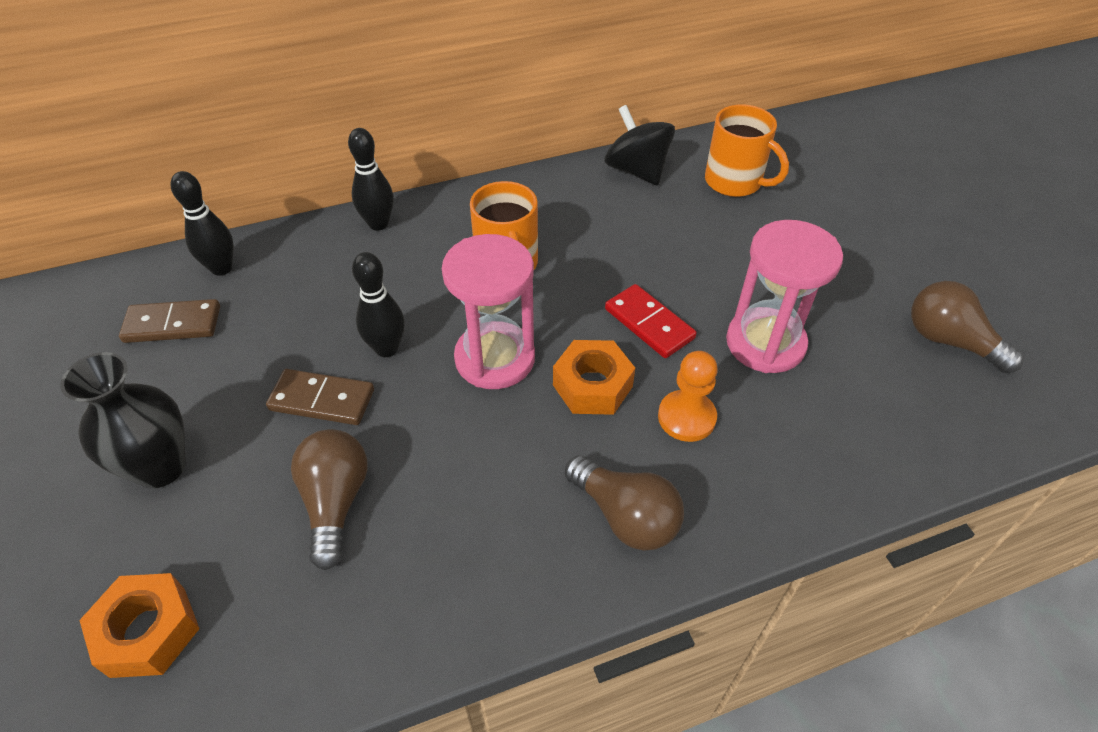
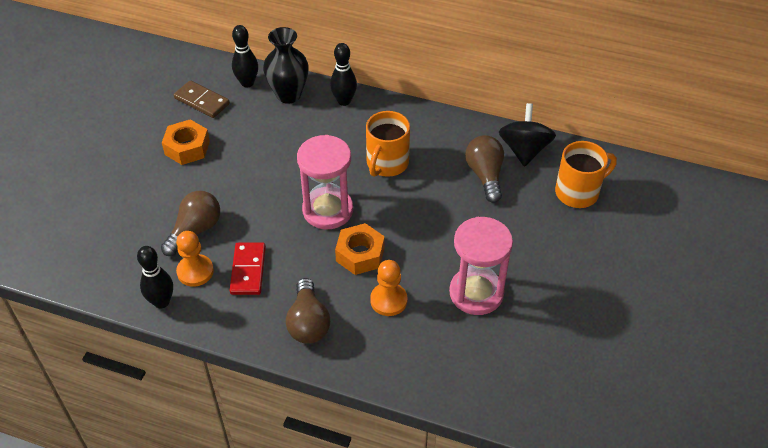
camera: 40 degrees right, 0 degrees up
(148, 631) = (86, 234): orange nut -> orange nut (187, 148)
(160, 467) = (142, 168): black vase -> black vase (288, 95)
(322, 400) = (231, 180): brown domino -> none
(386, 348) = (283, 173): black bowling pin -> black bowling pin (161, 302)
(395, 560) = (195, 271): none -> orange pawn
(649, 323) = (425, 242): red domino -> red domino (248, 270)
(735, 182) = (578, 192): orange mug -> orange mug turned 105 degrees counterclockwise
(949, 341) = (587, 362): brown light bulb -> brown light bulb (485, 175)

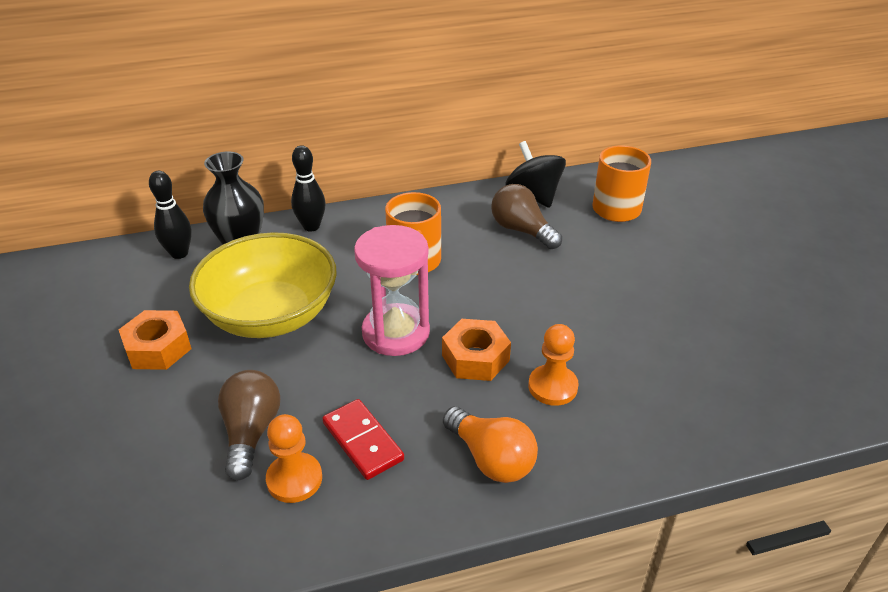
camera: 35 degrees left, 10 degrees down
(161, 302) = (280, 542): black bowling pin -> none
(202, 101) = (135, 293): brown domino -> none
(265, 157) = (271, 315): none -> yellow bowl
(308, 323) = (491, 459): brown light bulb -> orange light bulb
(476, 293) = (628, 334): pink hourglass -> none

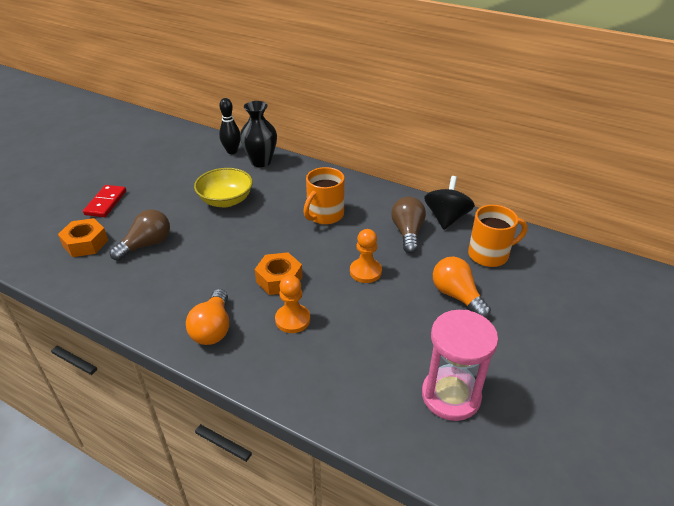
camera: 45 degrees right, 0 degrees up
(158, 348) = (167, 187): orange nut -> orange nut (85, 243)
(271, 315) = (226, 200): yellow bowl -> yellow bowl, size x0.66
(294, 479) = (132, 275): orange pawn -> orange pawn (365, 272)
(311, 226) = (303, 170): black bowling pin -> none
(363, 441) = (177, 279): red domino -> red domino (106, 203)
(396, 333) = (263, 243): pink hourglass -> pink hourglass (451, 396)
(648, 262) = (456, 296): none -> orange light bulb

